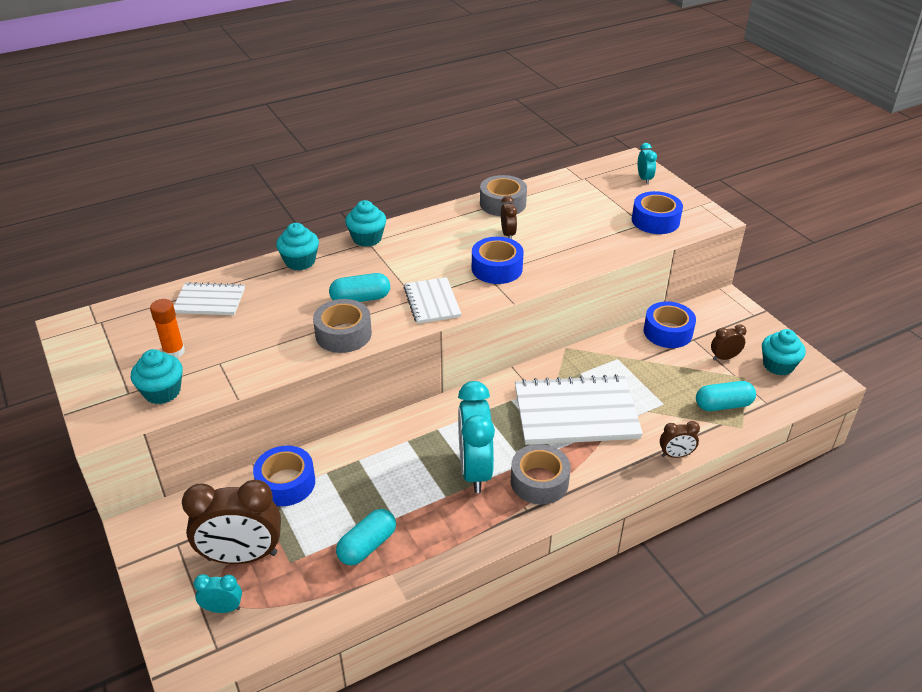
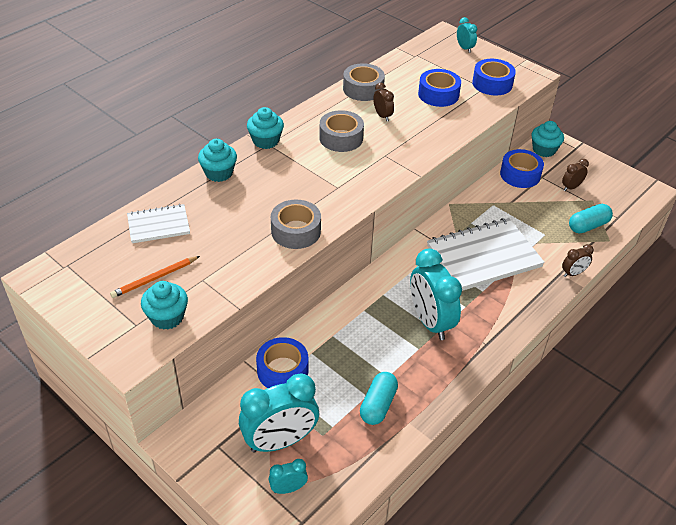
camera: 20 degrees left, 5 degrees up
(174, 352) = (155, 278): orange glue stick -> orange pencil
(242, 556) = (280, 441): brown clock -> turquoise clock
(360, 299) = (292, 197): turquoise capsule -> none
(432, 302) = (353, 188): white notebook -> none
(497, 268) = (390, 148): blue tape -> blue tape (438, 94)
(539, 481) = (484, 319): grey tape -> grey tape (341, 138)
(778, 365) = (612, 185): turquoise cupcake -> turquoise cupcake (544, 150)

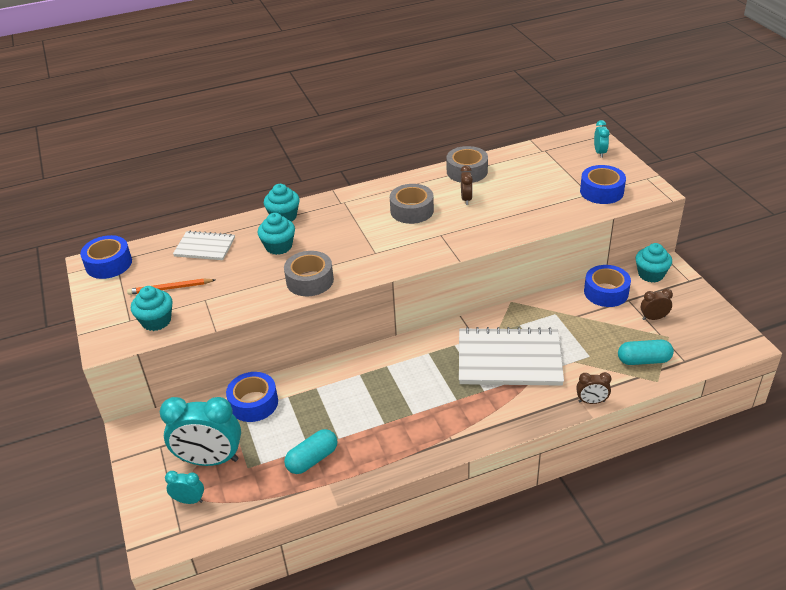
camera: 30 degrees right, 5 degrees down
(266, 141) = (343, 198): turquoise cupcake -> turquoise cupcake (279, 246)
(430, 322) = (412, 403): turquoise clock -> none
(438, 94) = (537, 191): blue tape -> blue tape (109, 264)

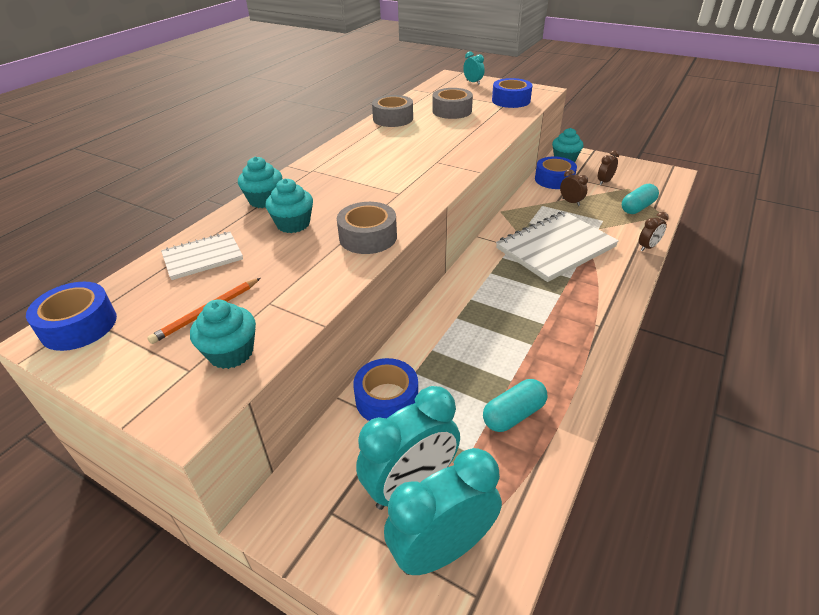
camera: 40 degrees left, 0 degrees up
(189, 500) = (442, 549): turquoise clock -> turquoise clock, size x2.12
(312, 459) = (513, 415): turquoise capsule -> turquoise capsule turned 45 degrees clockwise
(412, 210) = (386, 155): grey tape -> grey tape (452, 111)
(466, 199) = (420, 134): brown clock -> brown clock (571, 202)

